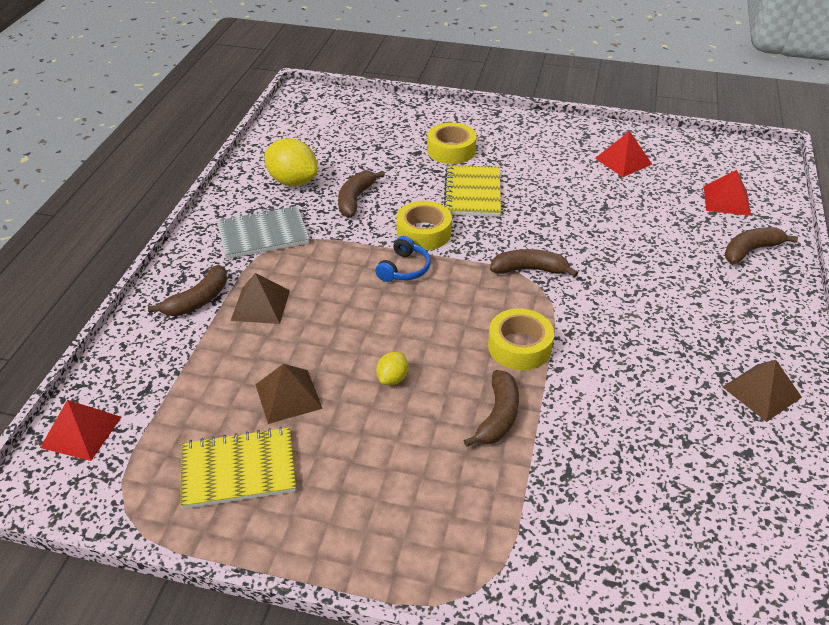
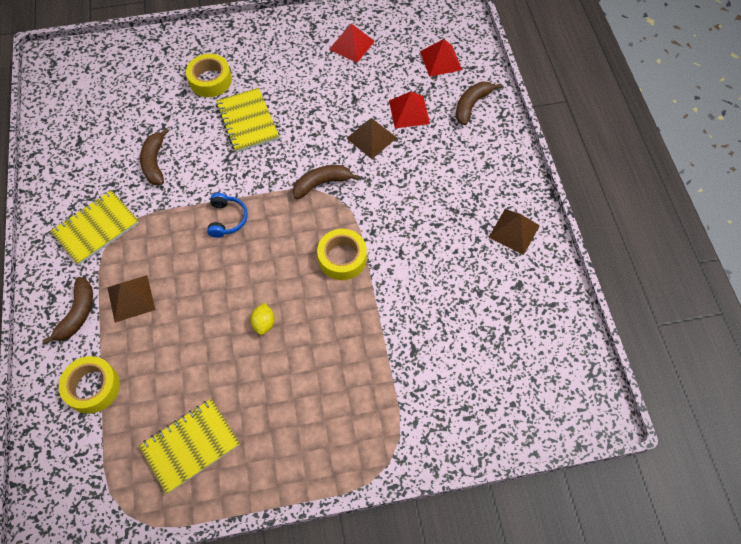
camera: 25 degrees left, 20 degrees up
(81, 432) = (54, 468): red pyramid -> red pyramid (409, 112)
(263, 235) = (96, 228): grey notebook -> yellow notebook
(288, 396) = (195, 370): brown pyramid -> brown pyramid (371, 138)
(293, 181) = (92, 162): yellow lemon -> none
(423, 233) = (226, 177): yellow tape -> yellow tape (93, 387)
(498, 416) = (351, 324): brown banana -> none

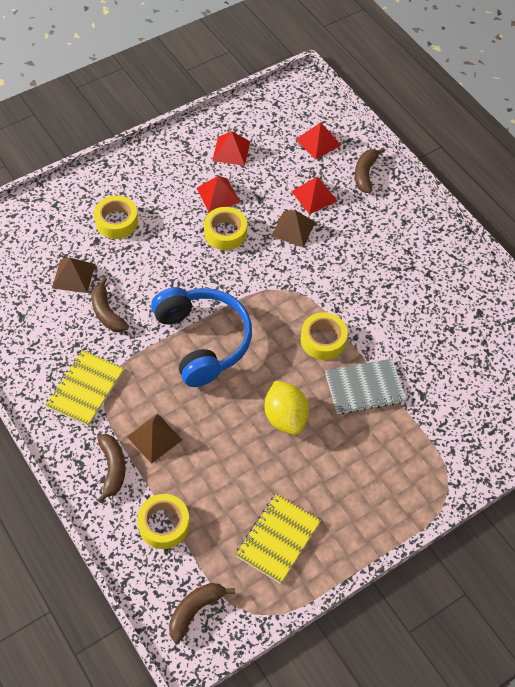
camera: 25 degrees left, 5 degrees down
(227, 219) = (203, 340): blue headphones -> blue headphones, size x2.35
(247, 121) = (173, 248): yellow notebook -> none
(264, 323) = (285, 417): yellow lemon -> yellow lemon, size x1.94
(304, 122) = (225, 233): none -> yellow tape
(317, 83) = (218, 195): none -> red pyramid
(321, 183) = (270, 282): brown banana -> brown banana (195, 610)
(358, 321) = (364, 388): none -> grey notebook
(514, 231) = (454, 270): brown pyramid -> brown pyramid (73, 276)

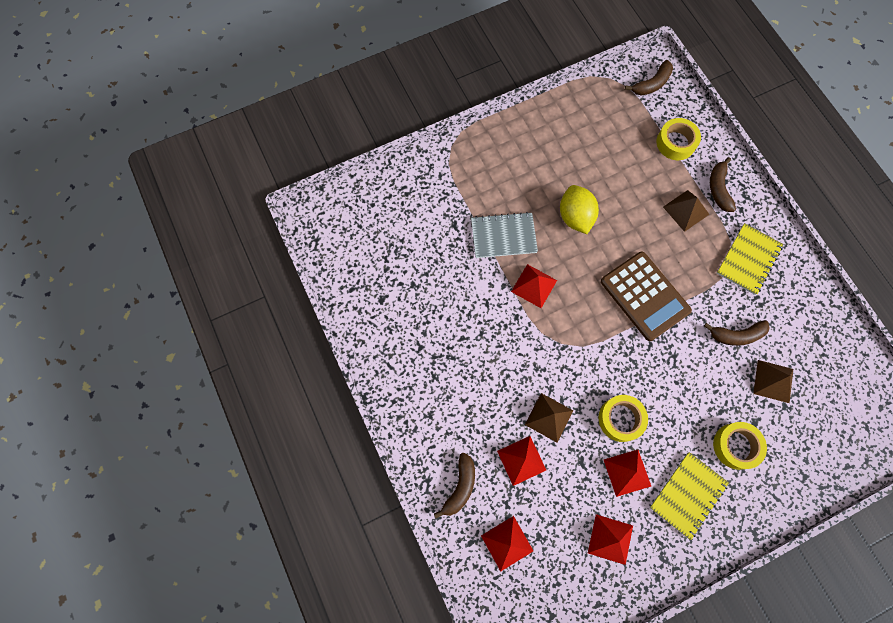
camera: 170 degrees left, 15 degrees up
(106, 312) = (736, 335): brown banana -> brown banana turned 105 degrees clockwise
(203, 340) = (644, 296): blue headphones -> brown calculator
(278, 539) = (589, 124): yellow notebook -> yellow notebook (687, 495)
(323, 340) = (534, 285): yellow tape -> red pyramid

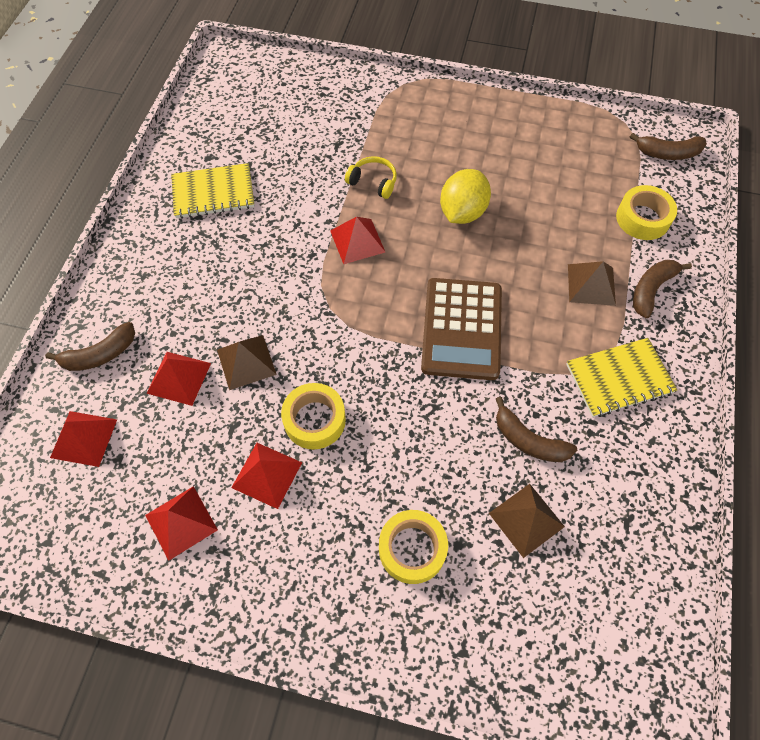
camera: 40 degrees right, 10 degrees down
(503, 236) = (373, 182): grey notebook -> yellow headphones
(687, 495) = (306, 551): yellow notebook -> yellow notebook (213, 193)

